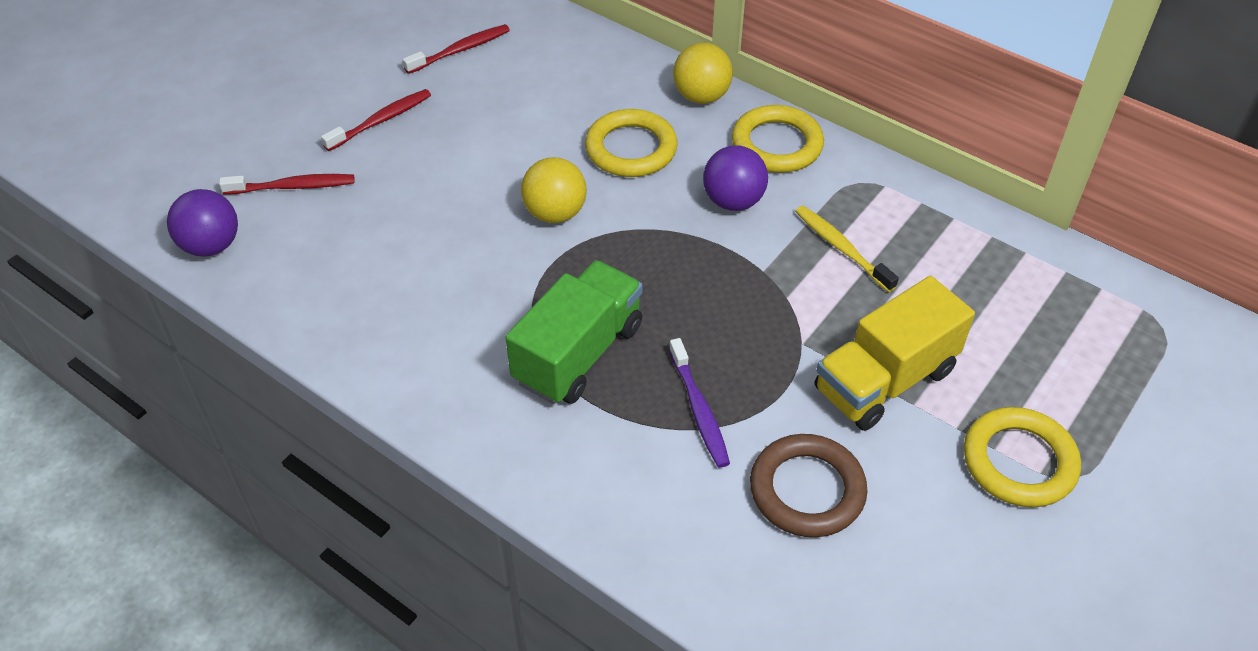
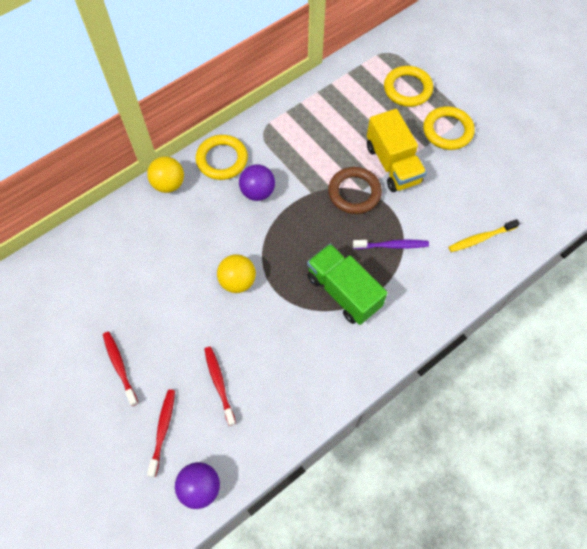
camera: 75 degrees left, 15 degrees up
(460, 50) = (68, 307): red toothbrush -> red toothbrush (219, 384)
(631, 149) = (199, 230): yellow ring -> yellow ring (407, 89)
(807, 490) = (446, 214): brown ring -> brown ring (354, 192)
(841, 248) = (306, 154): yellow toothbrush -> yellow toothbrush (481, 238)

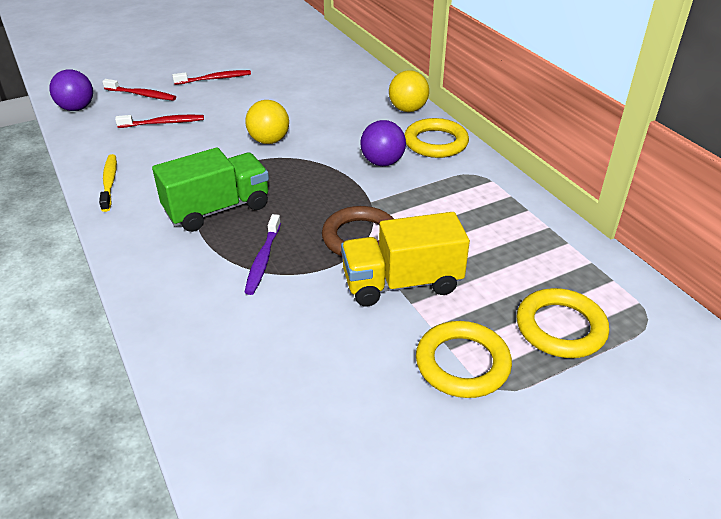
camera: 100 degrees right, 25 degrees down
(481, 238) = (233, 359): yellow toothbrush -> yellow toothbrush (109, 182)

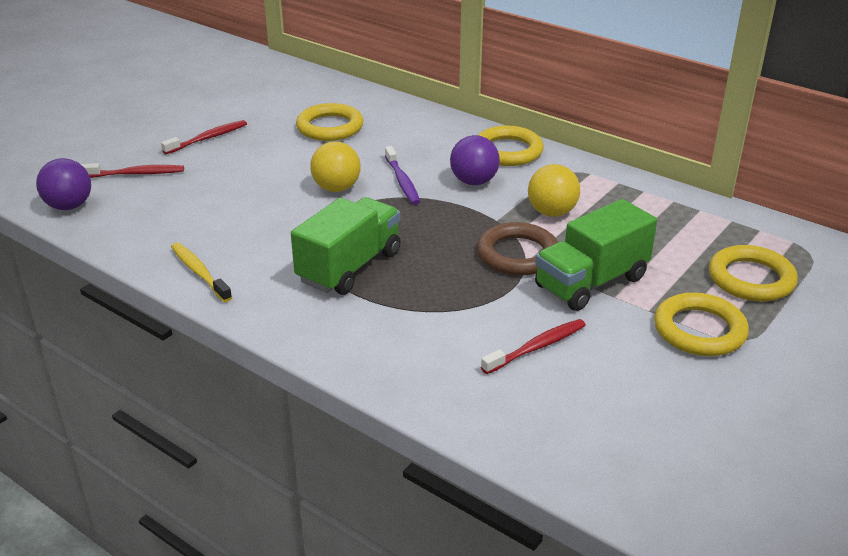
camera: 25 degrees left, 5 degrees down
(163, 123) = (196, 198): red toothbrush -> red toothbrush (536, 347)
(263, 260) = (444, 299): purple toothbrush -> purple toothbrush (402, 181)
(310, 90) = (330, 127): none -> yellow ring
(402, 283) = (591, 282): yellow truck -> green truck
(408, 109) = (451, 125): yellow ball -> yellow ball (552, 212)

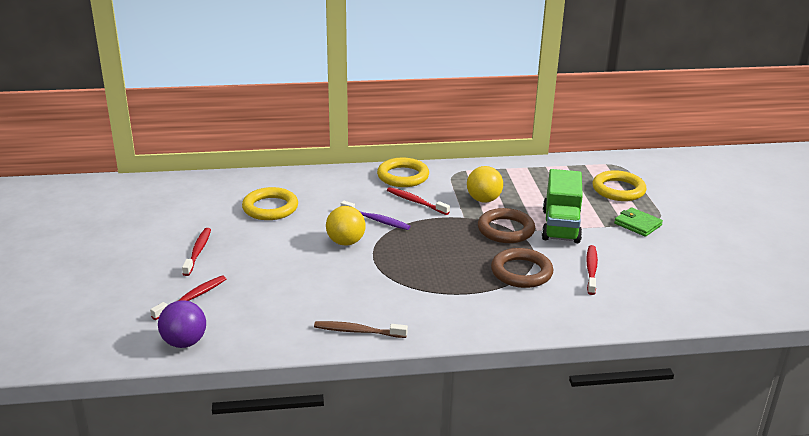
camera: 45 degrees left, 5 degrees down
(199, 272) = (358, 331): yellow toothbrush -> brown toothbrush
(349, 267) = (436, 281): green truck -> none
(451, 306) = (521, 272): none -> brown ring
(474, 182) = (416, 202): purple ball -> red toothbrush
(699, 330) = (637, 224): yellow ring -> green wallet

